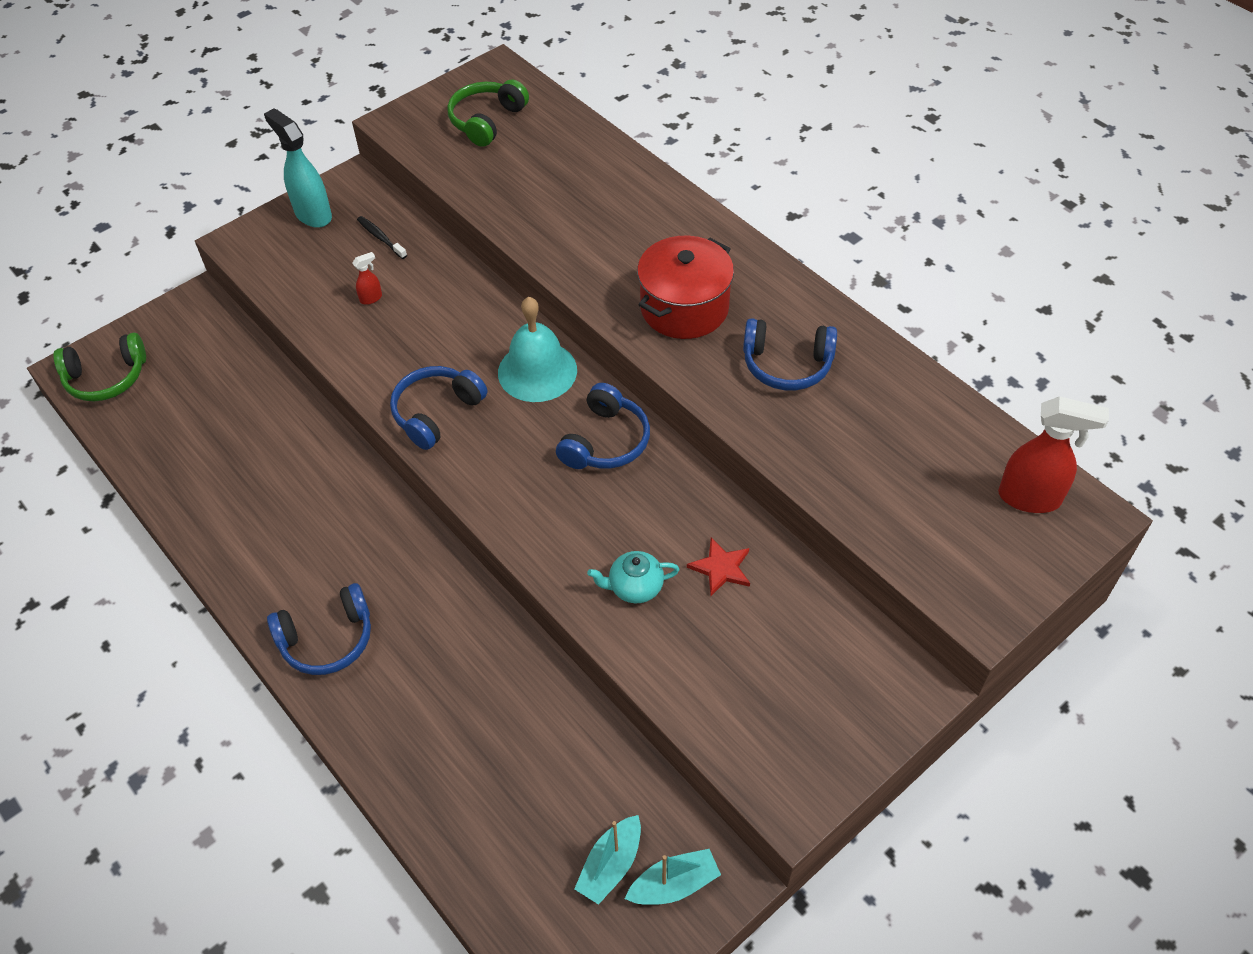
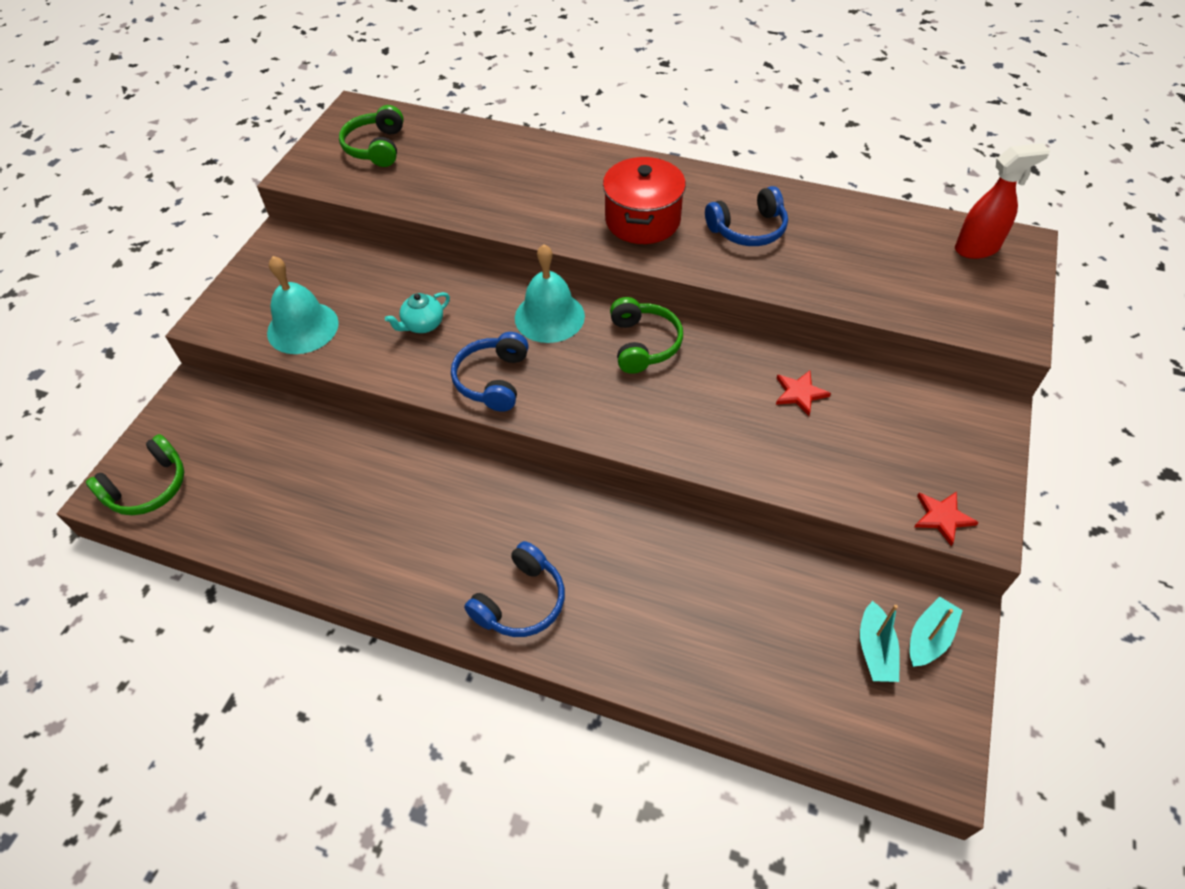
camera: 30 degrees left, 0 degrees up
(310, 283) = (302, 327): none -> turquoise bell
(312, 214) = (263, 275): turquoise spray bottle -> none
(371, 298) = (367, 318): red spray bottle -> none
(381, 238) = (339, 271): black toothbrush -> none
(605, 441) = (643, 344): blue headphones -> green headphones
(634, 587) = (750, 436): turquoise teapot -> turquoise teapot (422, 325)
(759, 769) = (942, 517): none -> red star

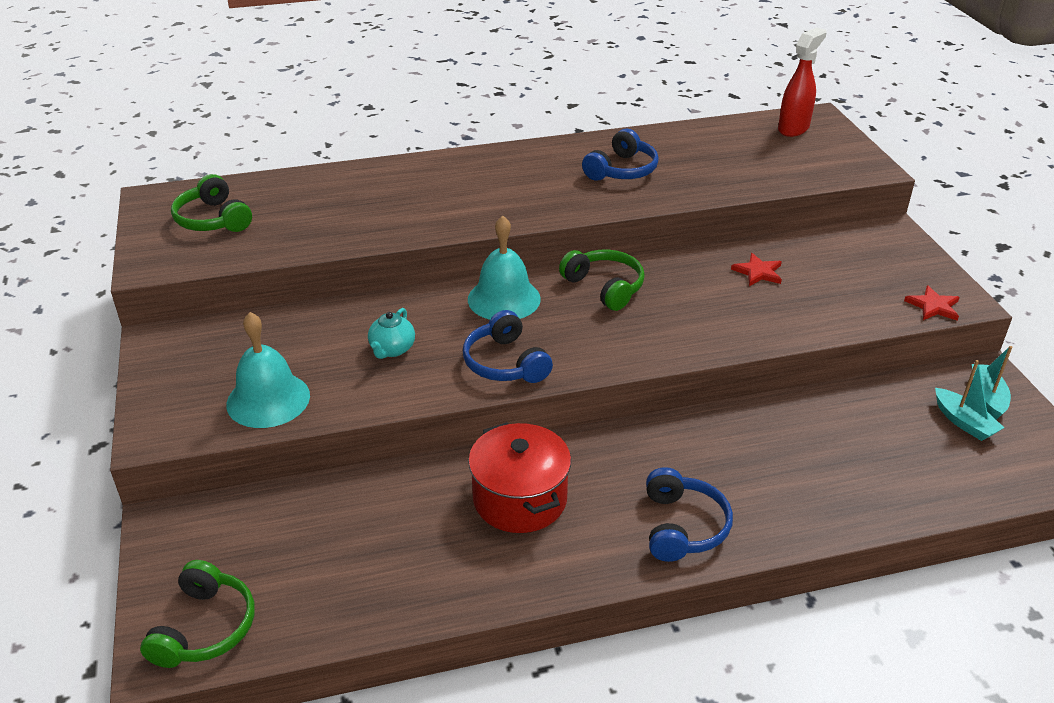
camera: 35 degrees left, 15 degrees down
(642, 220) = (531, 192): red pot -> red pot (520, 499)

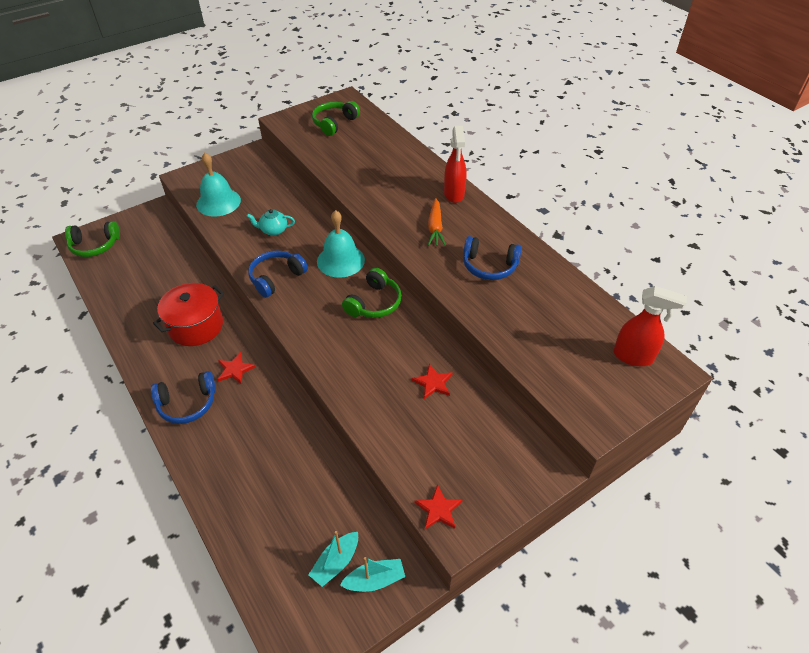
camera: 70 degrees right, 10 degrees up
(472, 162) = (454, 194): none -> red spray bottle
(528, 188) = (435, 227): none -> orange carrot
(634, 466) = (235, 370): none -> red star

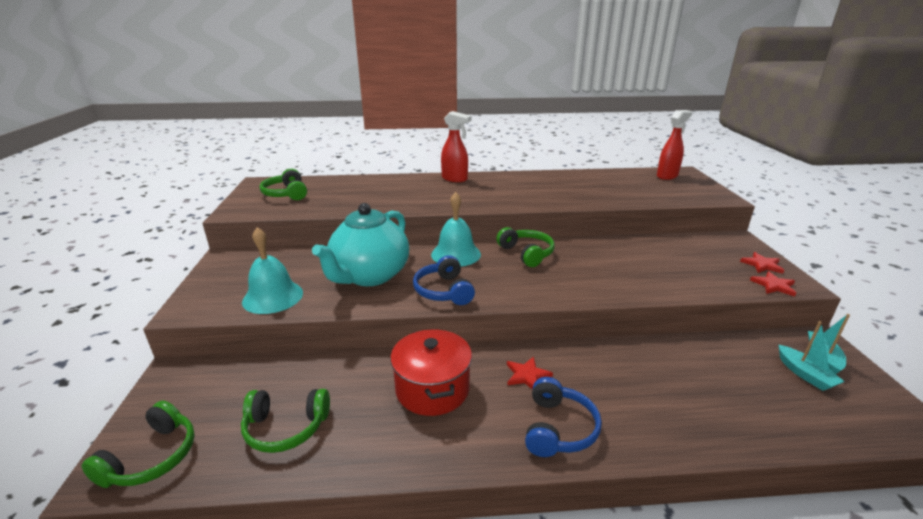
camera: 60 degrees left, 20 degrees down
(134, 280) = (286, 428): none -> green headphones
(273, 230) = (369, 276): turquoise teapot -> turquoise teapot, size x2.43
(433, 383) = (637, 254): red star -> red star (762, 265)
(435, 227) = (486, 193): orange carrot -> none
(489, 266) = (549, 188): blue headphones -> none

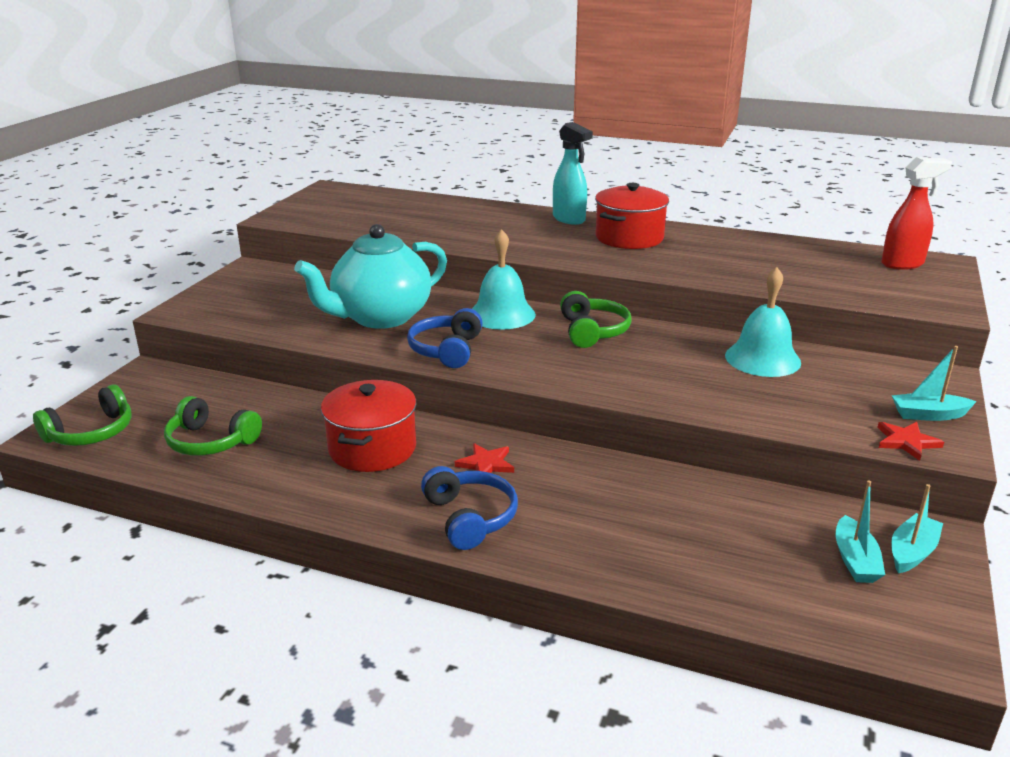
camera: 25 degrees right, 0 degrees up
(273, 297) = (265, 317): turquoise bell -> turquoise bell (762, 359)
(286, 194) = (347, 206): green headphones -> none
(455, 179) = (569, 219): red spray bottle -> turquoise spray bottle
(505, 185) = (629, 238): none -> red pot
(558, 428) = (470, 517): blue headphones -> blue headphones turned 60 degrees counterclockwise
(762, 265) = (928, 415): red star -> turquoise boat

